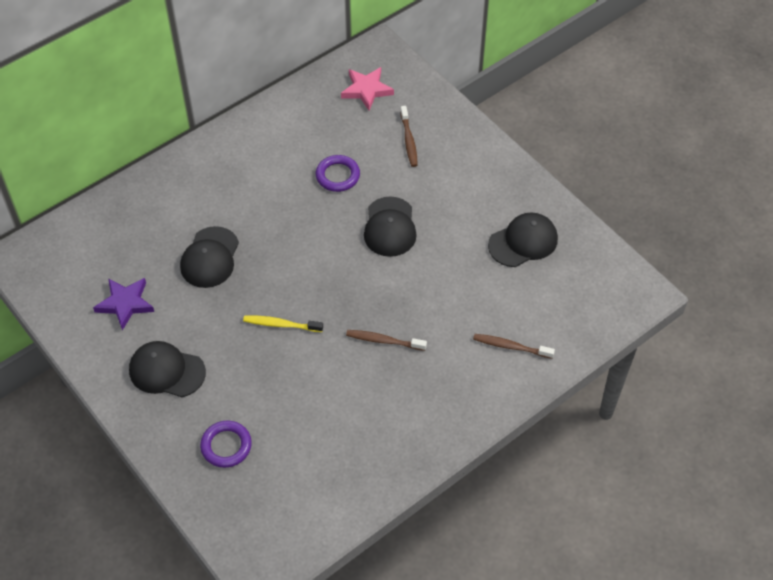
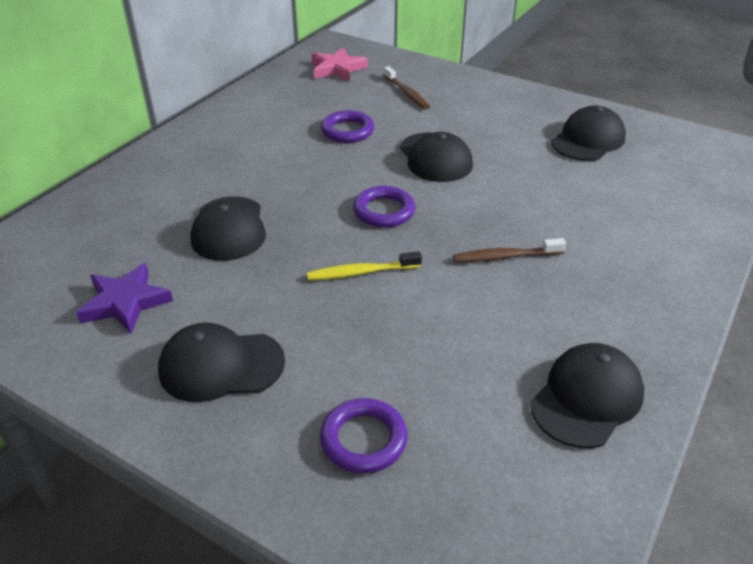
camera: 20 degrees left, 15 degrees down
(323, 272) = (384, 211): none -> purple ring
(366, 462) = (587, 398): none -> black cap
(511, 347) = (658, 226): brown toothbrush -> none

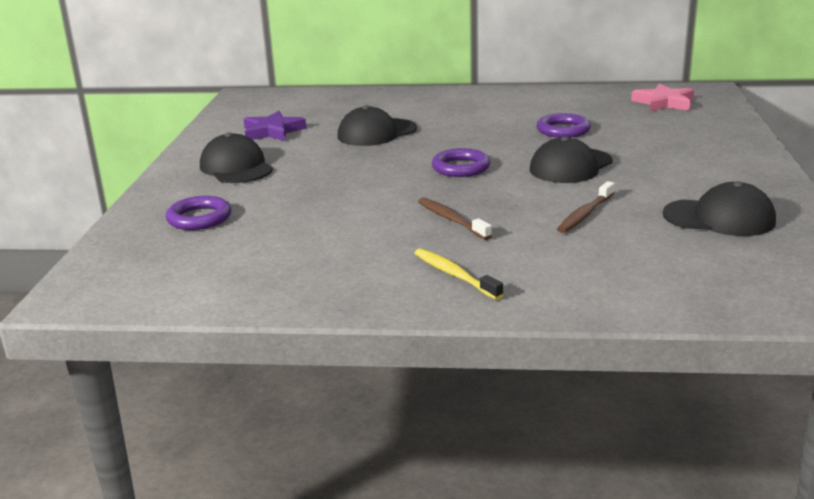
camera: 65 degrees right, 15 degrees down
(362, 272) = (371, 179): yellow toothbrush -> yellow toothbrush (455, 275)
(406, 93) = (668, 133): brown toothbrush -> brown toothbrush (585, 214)
(587, 398) = (296, 280): black cap -> none

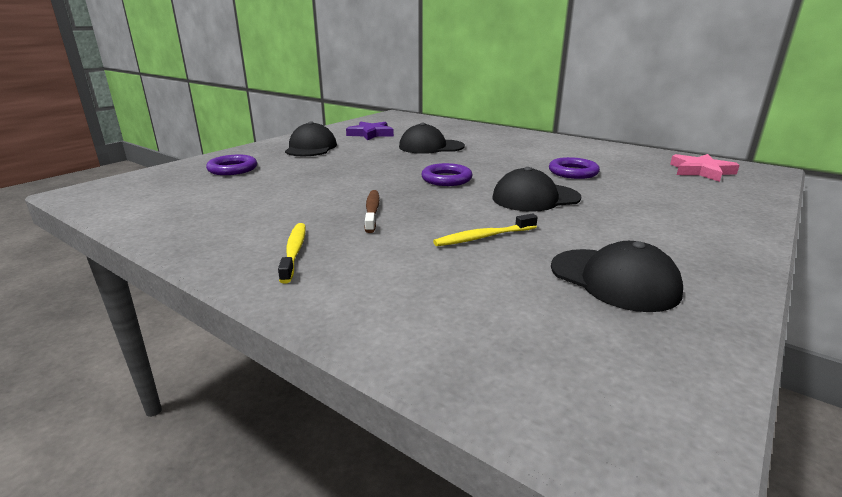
camera: 30 degrees right, 0 degrees up
(585, 214) = (484, 237): brown toothbrush -> yellow toothbrush

